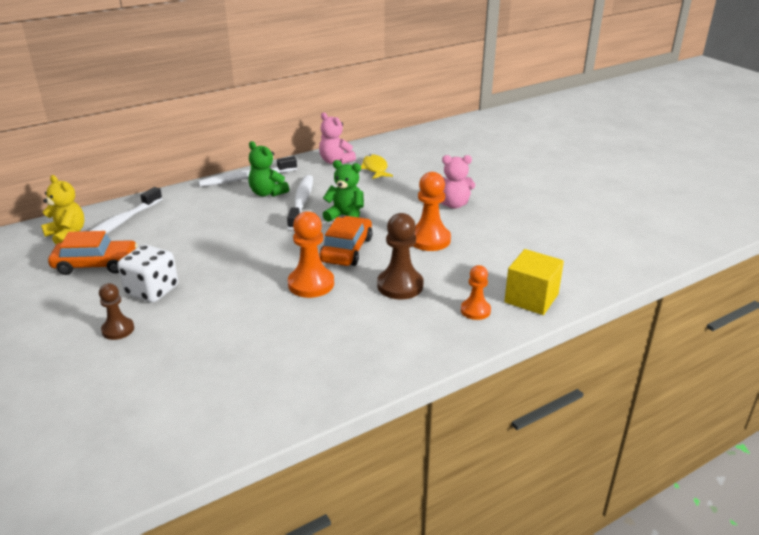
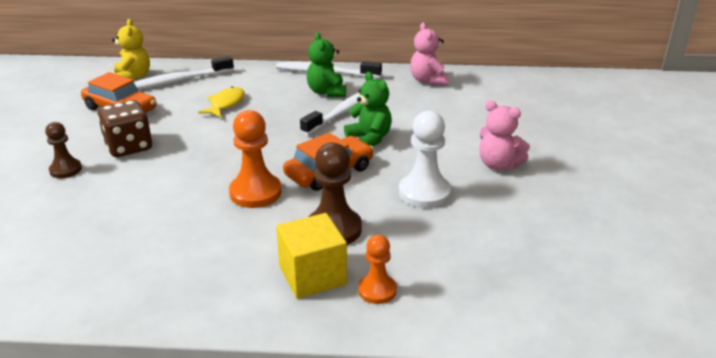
camera: 35 degrees right, 0 degrees up
(152, 291) = (129, 147): white dice -> brown dice
(375, 169) = (459, 100): yellow fish -> yellow fish (226, 104)
(429, 239) = (424, 193): orange pawn -> white pawn
(531, 298) = (457, 306): yellow cube -> yellow cube (312, 275)

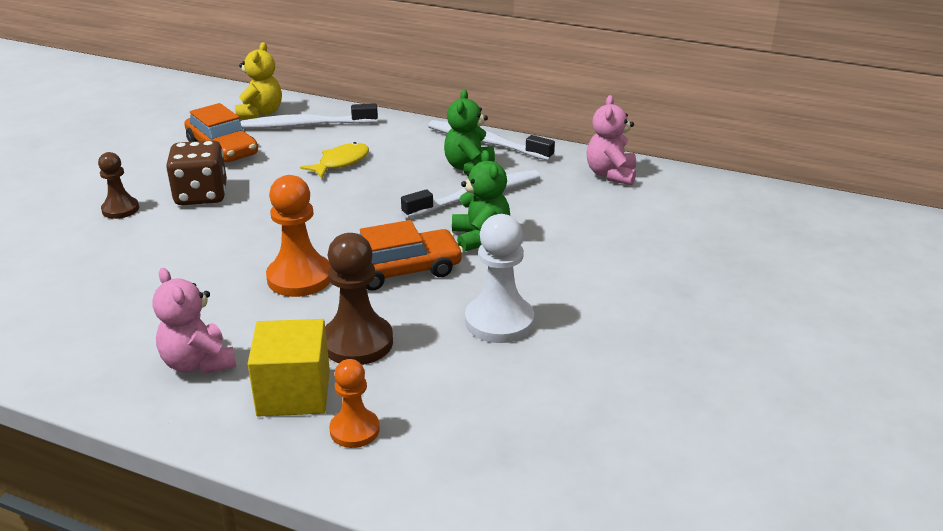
camera: 20 degrees right, 0 degrees up
(498, 164) = (623, 304): pink teddy bear -> pink teddy bear (198, 363)

